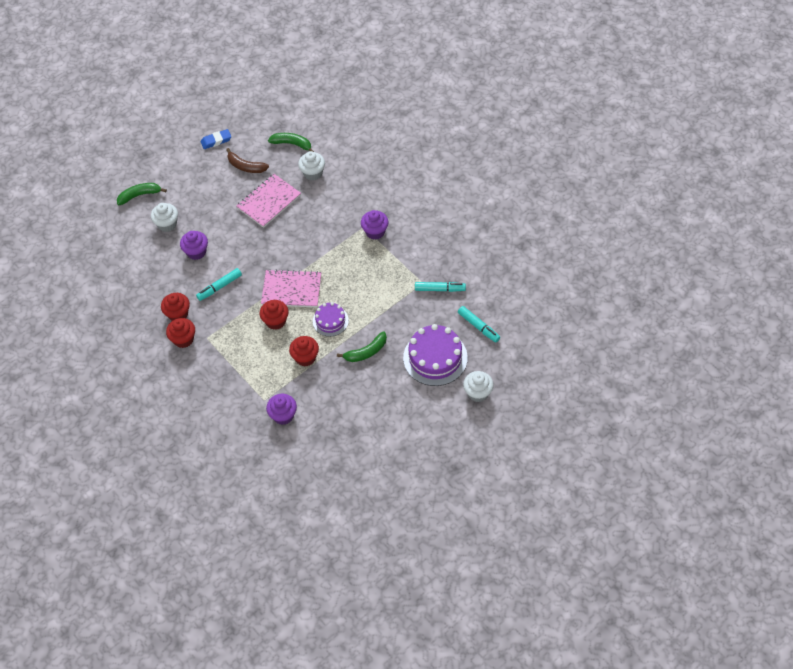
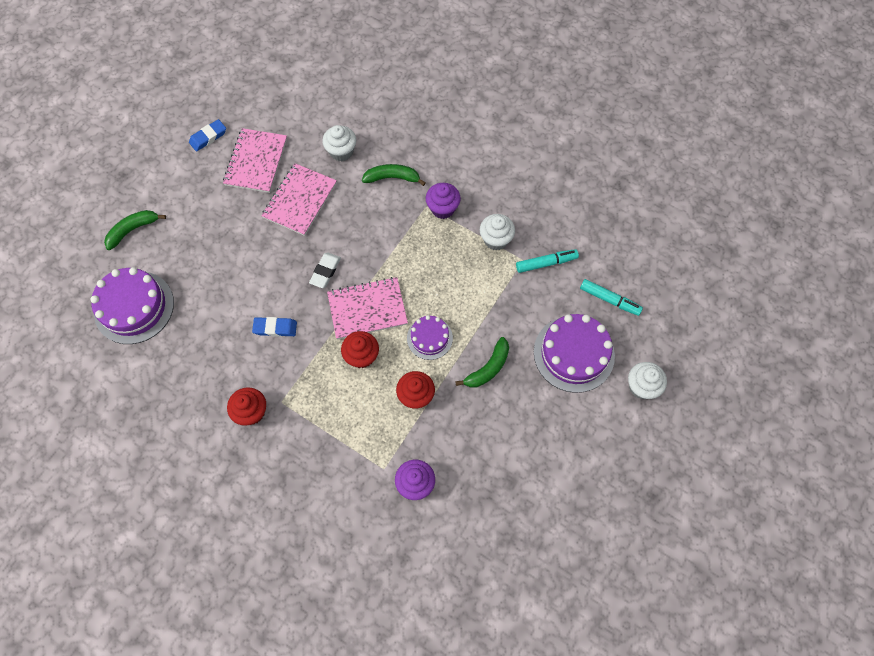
camera: 20 degrees left, 10 degrees up
(123, 249) = (134, 307): none -> purple cake
(167, 224) = (180, 260): white cupcake -> white cupcake (495, 239)
(178, 314) = (233, 378): red cupcake -> none
(196, 252) = (230, 288): purple cupcake -> none
(219, 287) = (275, 328): turquoise marker -> blue eraser
(246, 166) = (256, 162): brown banana -> pink notebook
(270, 256) = (325, 271): none -> white eraser
(292, 144) = (304, 121): green banana -> green banana (392, 178)

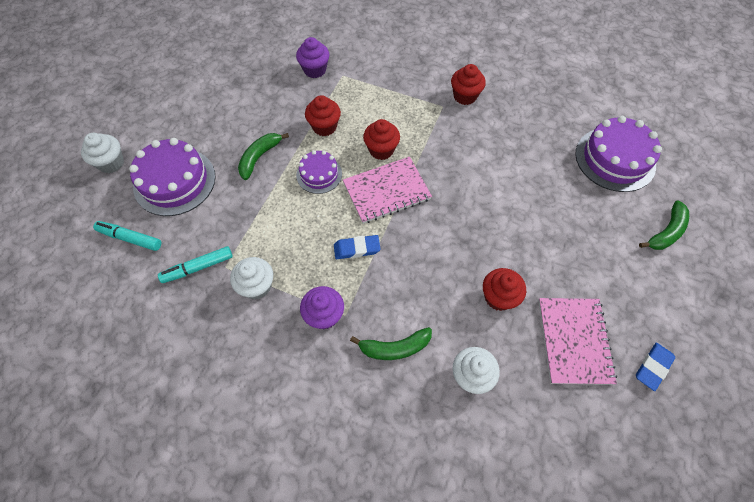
camera: 170 degrees right, 5 degrees down
(275, 328) = (471, 161): blue eraser -> blue eraser (357, 249)
(300, 200) = (498, 297): pink notebook -> red cupcake
(325, 271) = (441, 220): white eraser -> none

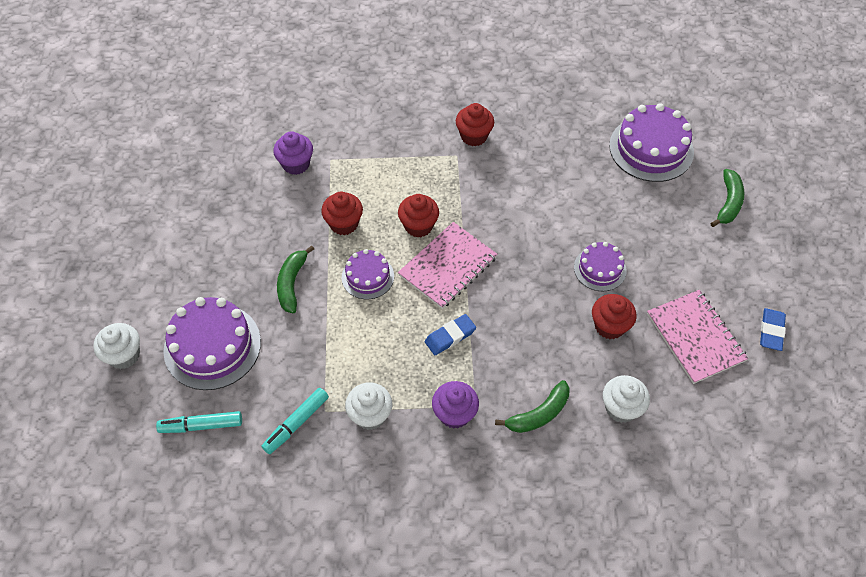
camera: 25 degrees left, 5 degrees down
(515, 243) = (600, 269): none -> purple cake

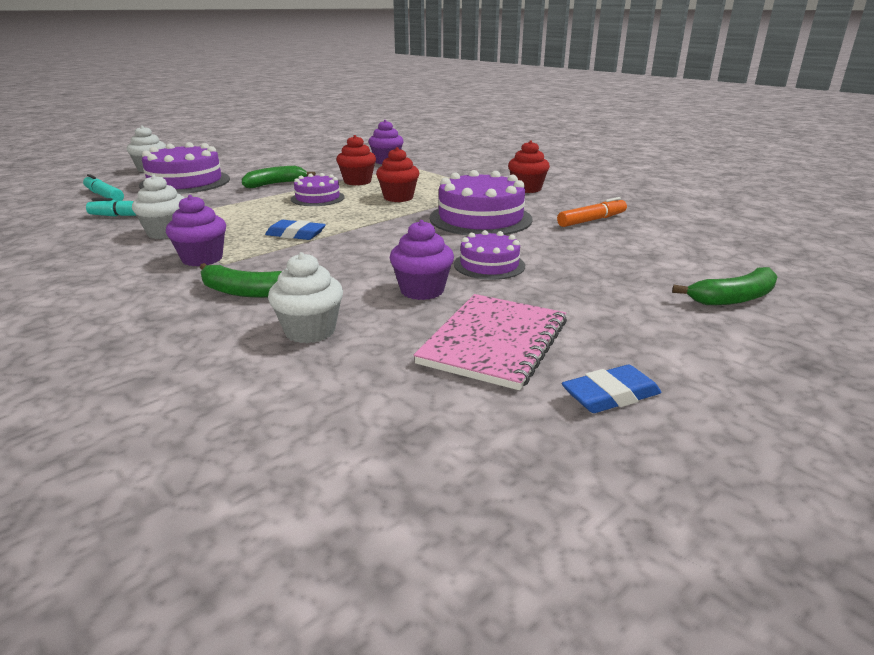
camera: 50 degrees right, 30 degrees down
(447, 266) = (374, 215): pink notebook -> none
(573, 159) = (591, 220): none -> orange marker
(609, 326) = (422, 290): red cupcake -> purple cupcake
(651, 148) = (691, 243): purple cake -> purple cake (480, 218)

